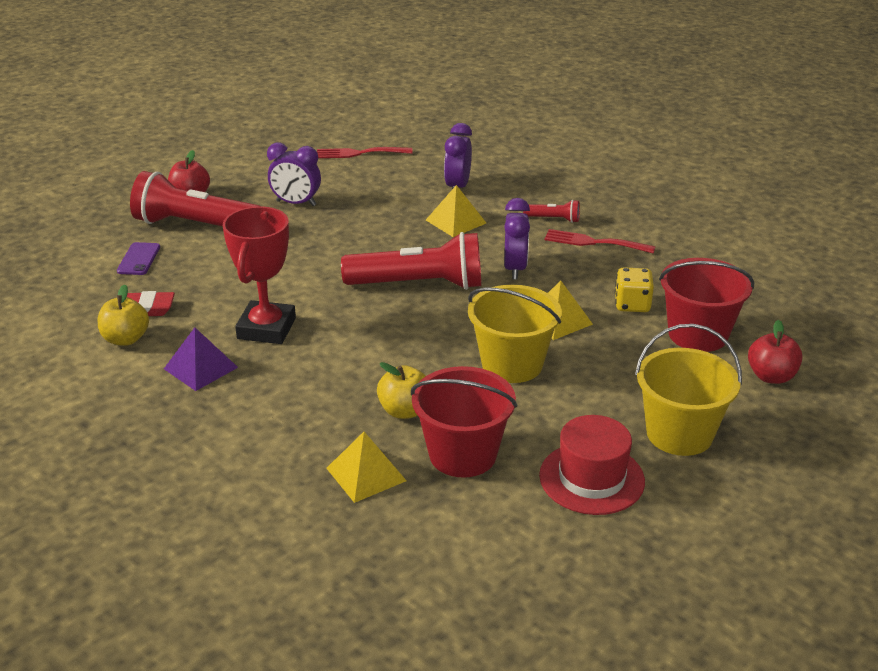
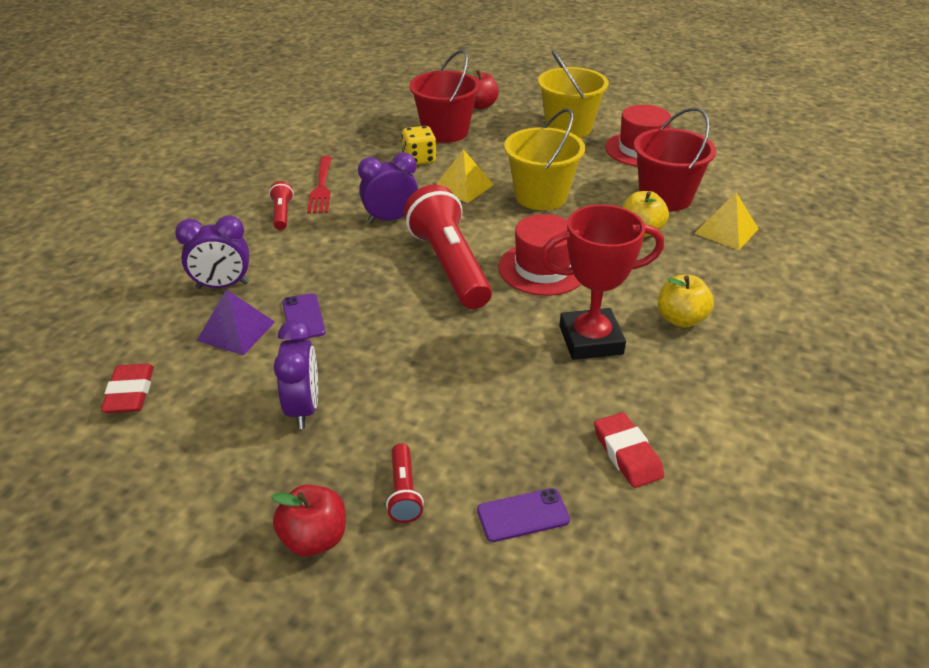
camera: 110 degrees left, 5 degrees up
(126, 339) = (691, 442): yellow apple -> yellow apple (680, 319)
(195, 225) = (404, 492): red flashlight -> red flashlight, size x0.44
(201, 368) = (687, 362): purple pyramid -> purple pyramid (236, 331)
(359, 153) = (130, 393): red fork -> red eraser
(381, 331) = (542, 269): none -> red hat
(394, 213) = (303, 317): none -> purple phone
(456, 221) = (308, 270): yellow pyramid -> none

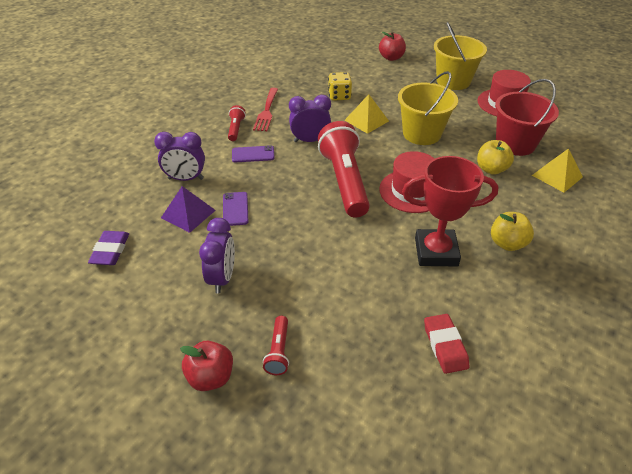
camera: 10 degrees right, 5 degrees up
(130, 393) = (110, 251): red eraser -> purple eraser
(445, 132) = (362, 76): red bucket -> none
(523, 515) = (359, 382): purple phone -> purple phone (253, 154)

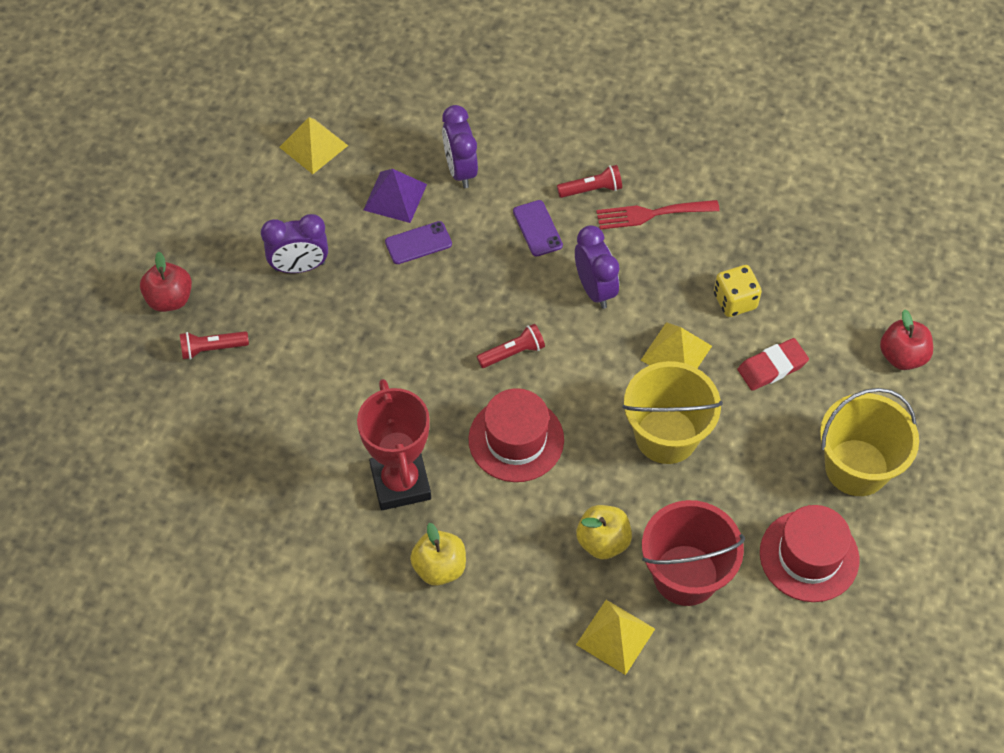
camera: 75 degrees right, 15 degrees up
(110, 251) = (313, 146): purple eraser -> yellow pyramid
(344, 181) = (512, 353): red flashlight -> red flashlight, size x0.44
(445, 346) = (253, 506): red eraser -> red eraser (772, 367)

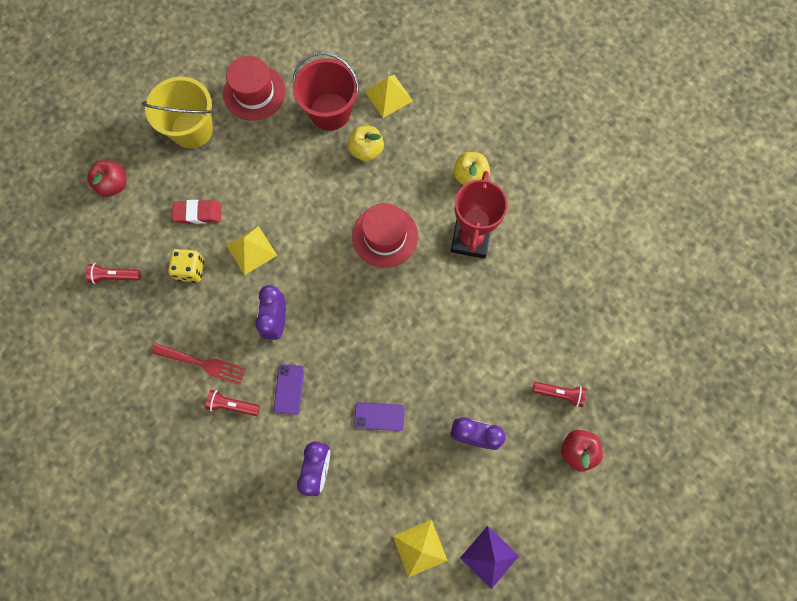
camera: 155 degrees left, 15 degrees up
(395, 197) = (378, 467): purple pyramid -> purple pyramid (489, 557)
(512, 353) = (356, 298): red flashlight -> red flashlight (114, 276)
(666, 435) = (291, 198): yellow bucket -> none

